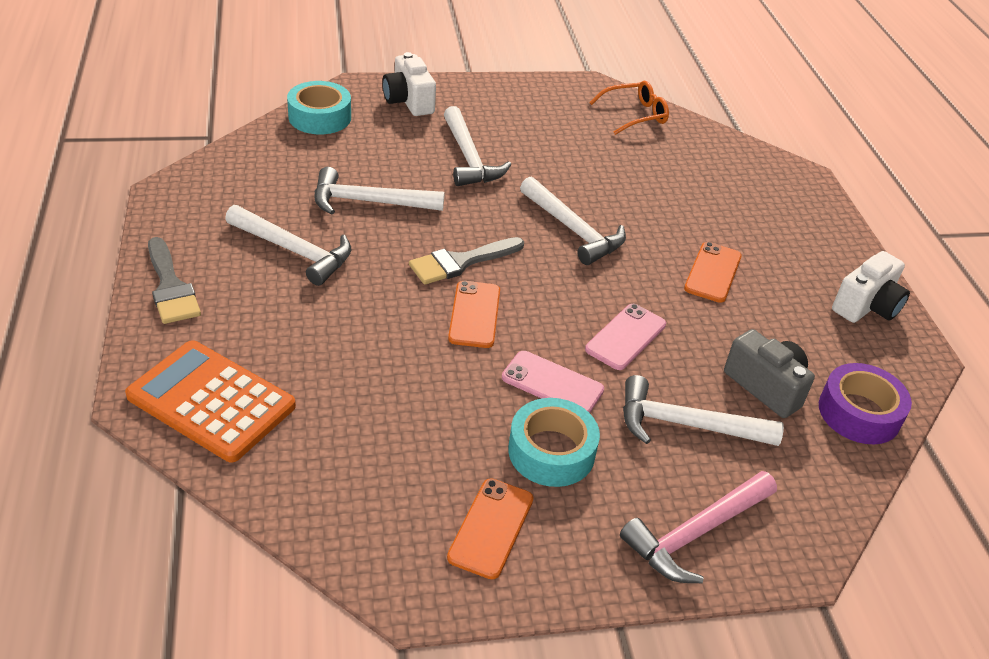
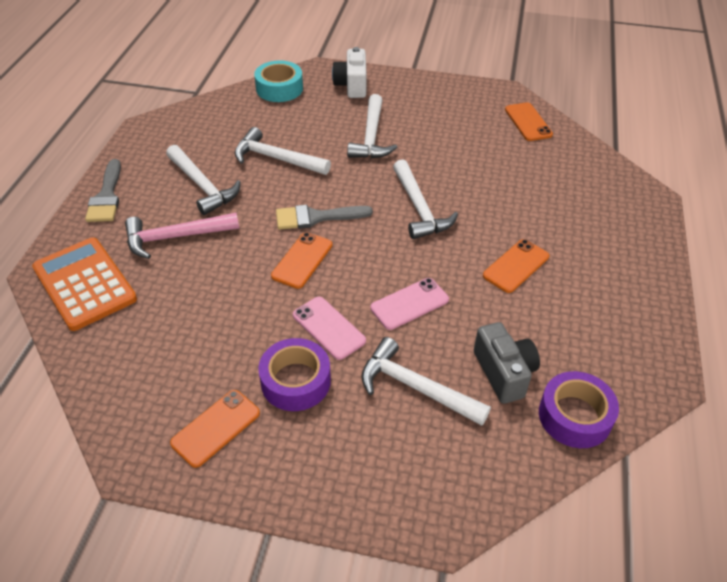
camera: 25 degrees right, 5 degrees up
(551, 452) = (295, 381): turquoise tape -> purple tape
(634, 115) = (528, 122): orange glasses -> orange phone
(695, 534) = (369, 478): pink hammer -> pink hammer (175, 237)
(866, 306) = (640, 324): white camera -> none

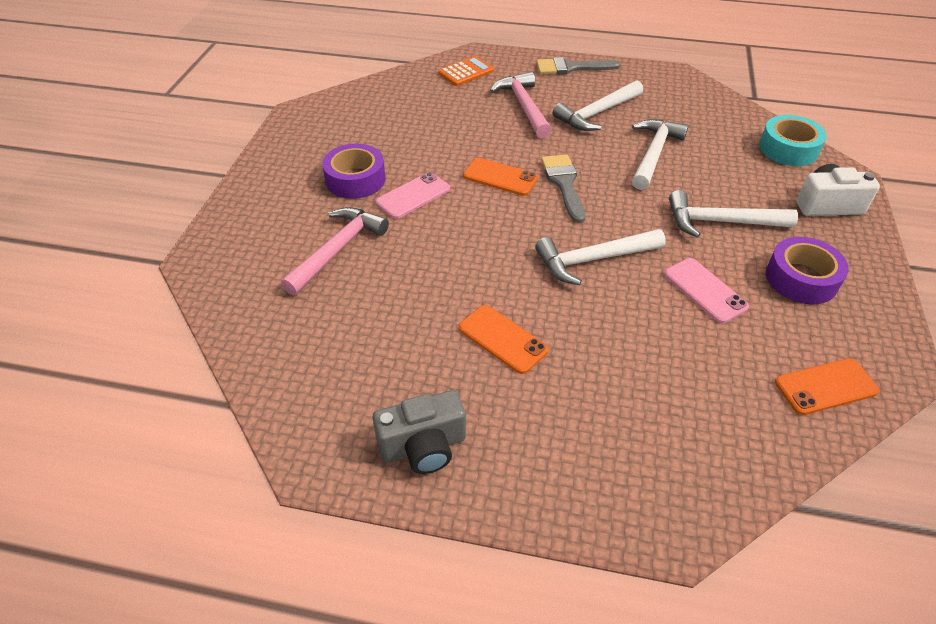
camera: 90 degrees right, 0 degrees up
(84, 284) = (466, 72): orange calculator -> orange calculator, size x0.59
(216, 428) = (317, 144): orange phone -> none
(409, 304) = (442, 248): pink phone -> pink phone (705, 290)
(415, 387) = (337, 249): white hammer -> pink hammer
(504, 373) = (345, 313): grey camera -> grey camera (423, 446)
(574, 416) = (281, 365): purple tape -> purple tape (801, 279)

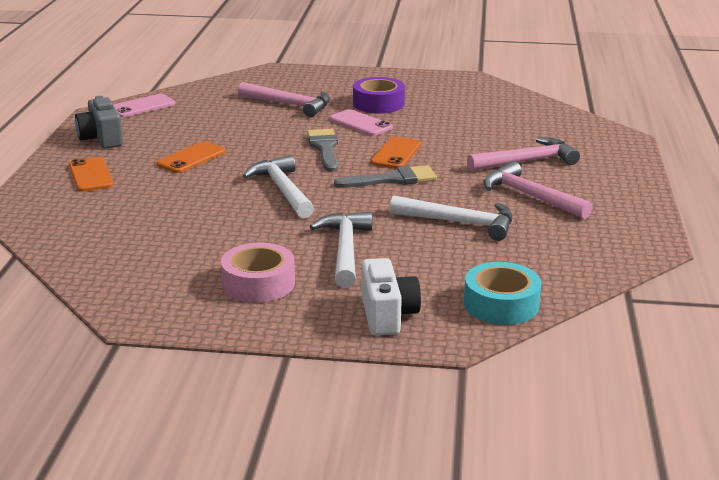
camera: 85 degrees right, 20 degrees down
(466, 72) = (582, 135): orange calculator -> none
(571, 68) = (626, 184): grey brush -> grey brush (324, 148)
(597, 113) = (530, 196): white hammer -> pink hammer
(705, 290) = (242, 235): pink phone -> pink phone (142, 106)
(801, 279) = (258, 283): purple tape -> pink tape
(825, 387) = (120, 277): orange phone -> orange phone (91, 175)

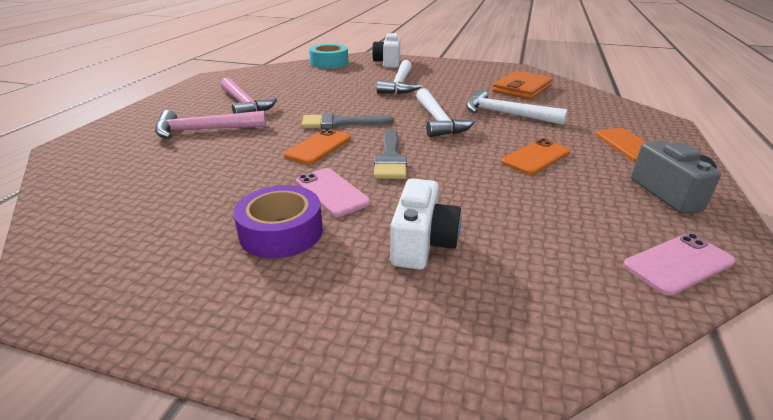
camera: 170 degrees left, 5 degrees up
(155, 256) = (522, 88): none -> orange wallet
(258, 283) = (454, 75): pink tape -> none
(289, 105) = (422, 243): pink hammer -> white camera
(460, 223) = (314, 93): white hammer -> white hammer (505, 114)

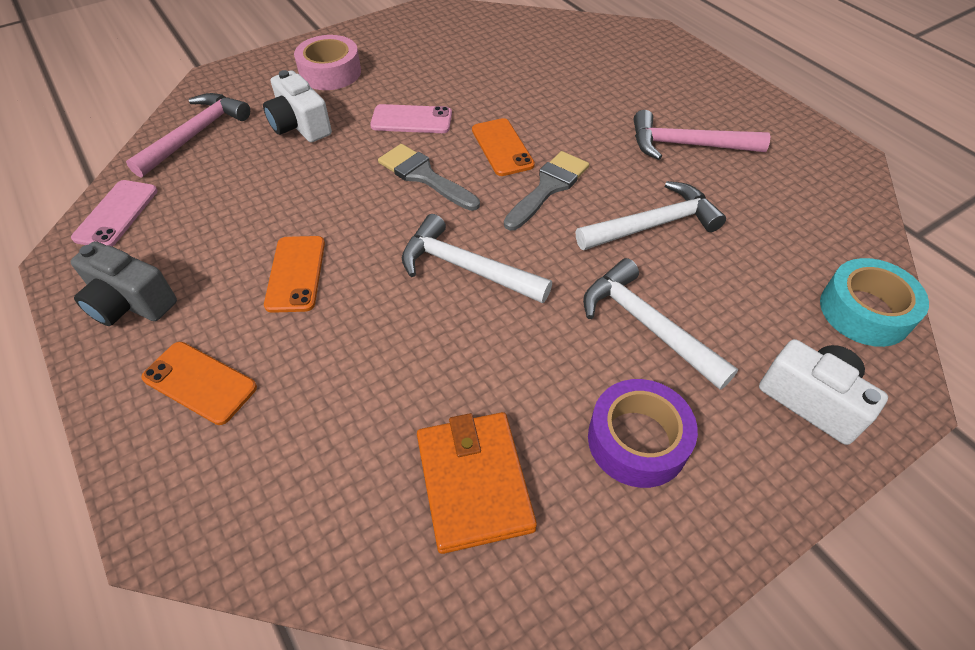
camera: 130 degrees right, 20 degrees up
(204, 130) = (623, 99): pink hammer -> pink hammer (196, 135)
(281, 232) = (391, 82): purple tape -> purple tape (637, 440)
(306, 287) = (330, 72): none -> pink tape
(505, 114) = (410, 351): white hammer -> white hammer (653, 224)

